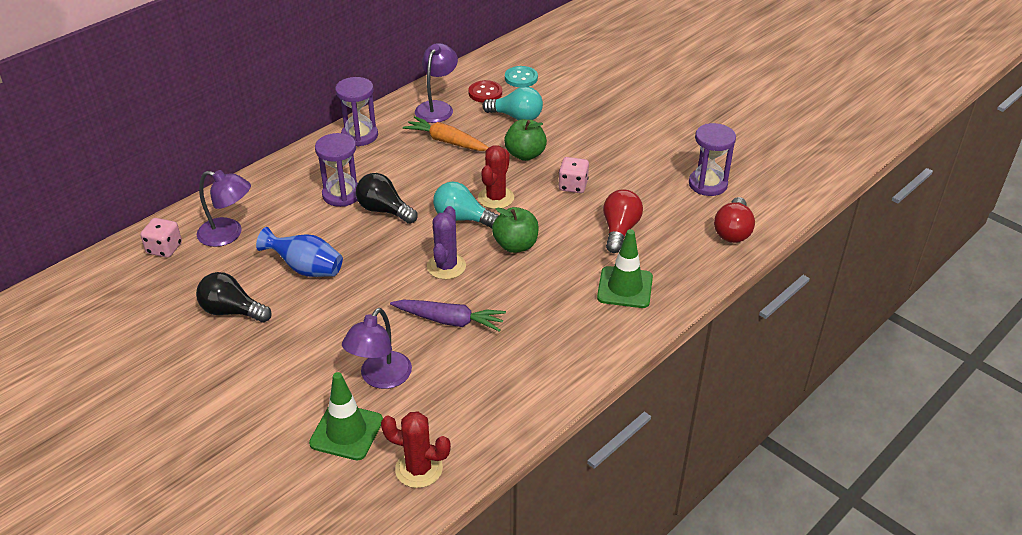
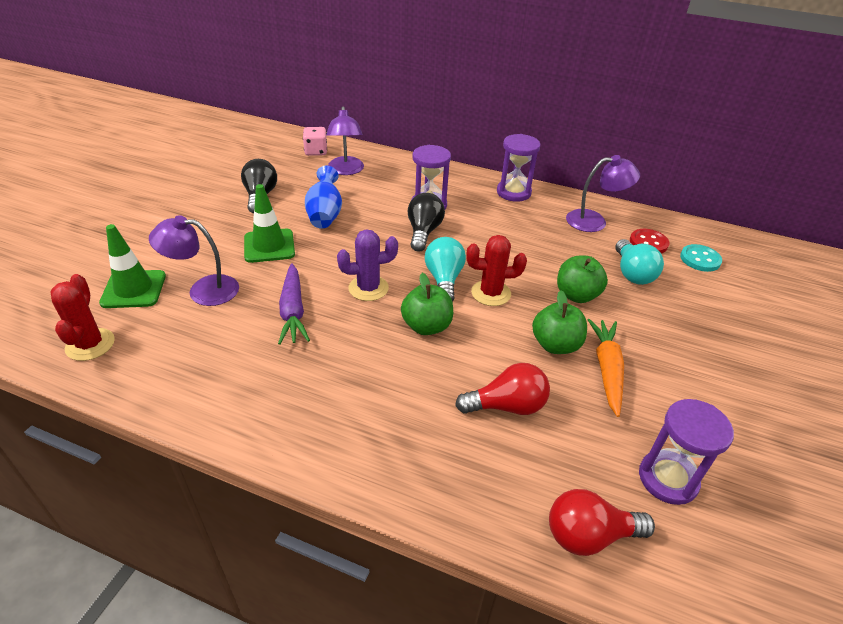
camera: 65 degrees right, 0 degrees up
(447, 141) = (550, 240): orange carrot -> orange carrot (607, 369)
(573, 186) = (555, 345): pink dice -> green apple
(625, 287) = (406, 437): green traffic cone -> green traffic cone (269, 246)

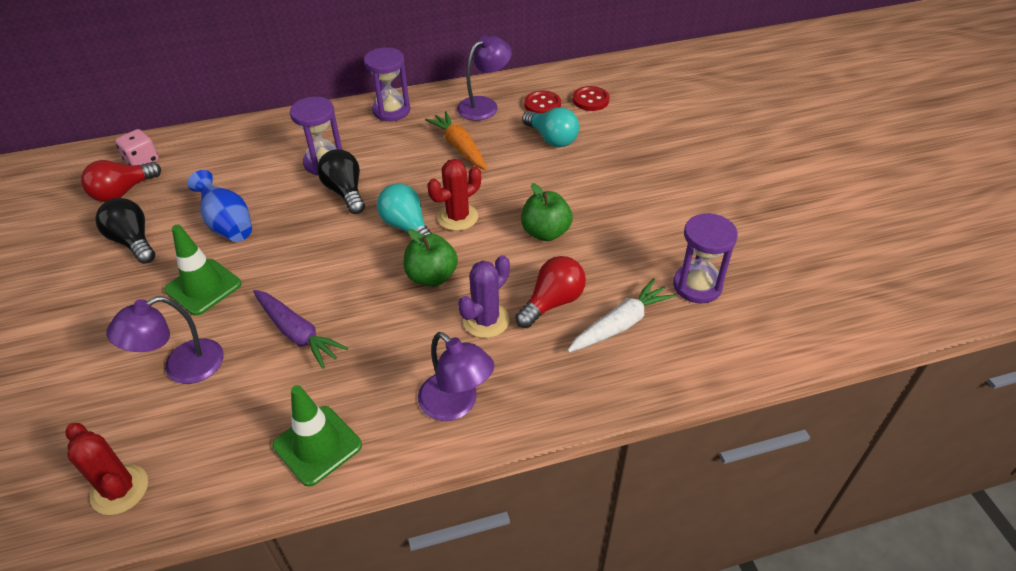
camera: 35 degrees left, 5 degrees up
(134, 289) = (101, 412): green traffic cone -> green traffic cone (317, 445)
(346, 170) = (200, 166): purple lamp -> purple lamp (456, 404)
(368, 288) = (347, 272): purple cactus -> purple cactus (486, 320)
(553, 465) = (620, 324): none -> white carrot
(576, 295) = (526, 181): green apple -> none
(589, 535) = (681, 356): red light bulb -> red light bulb (123, 192)
(607, 369) = (597, 230): orange carrot -> orange carrot (459, 147)
(700, 259) = (590, 100): turquoise button -> red button

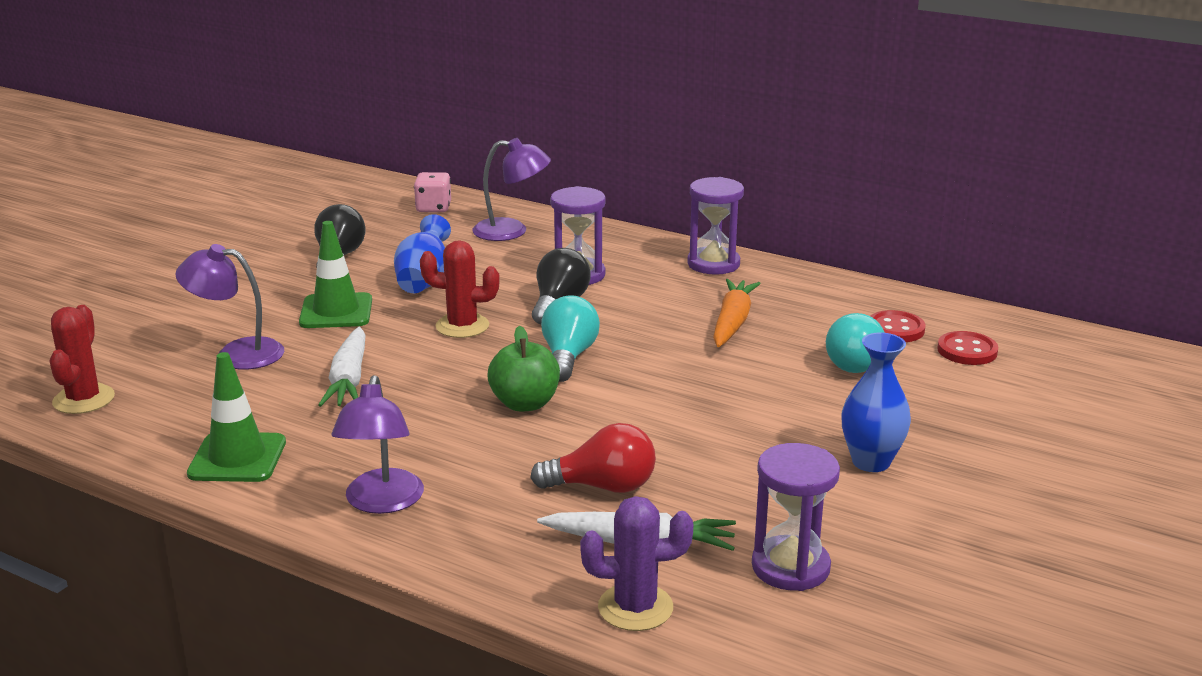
camera: 45 degrees right, 20 degrees down
(123, 192) = (385, 222): red light bulb -> none
(297, 333) = (349, 379): purple carrot -> white carrot
(457, 217) = (630, 374): red cactus -> red cactus (462, 326)
(484, 105) = (824, 301): purple lamp -> purple lamp (511, 231)
(486, 320) = (515, 462): purple cactus -> purple cactus (635, 607)
(545, 232) = (698, 431): green apple -> none
(643, 197) = (871, 462): none -> blue vase

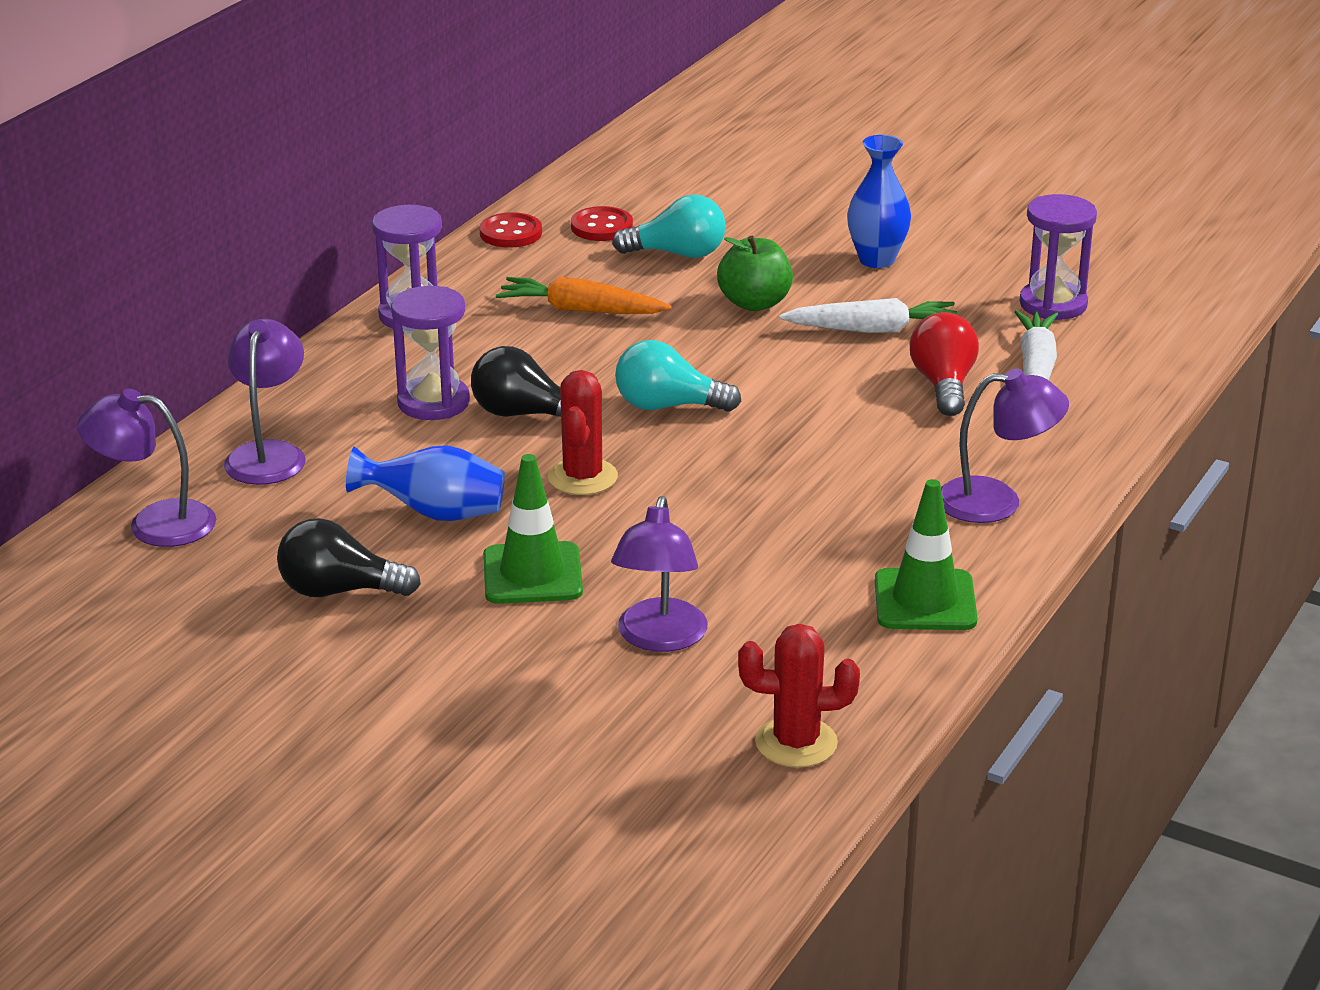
camera: 90 degrees left, 5 degrees up
(349, 379) = (730, 546): white carrot -> white carrot (873, 330)
(433, 208) = (154, 523): pink dice -> purple lamp
(525, 404) = (781, 430): green apple -> green apple (754, 303)
(635, 607) = (1130, 371): purple cactus -> none
(967, 351) = (652, 198): red button -> red button (511, 233)

